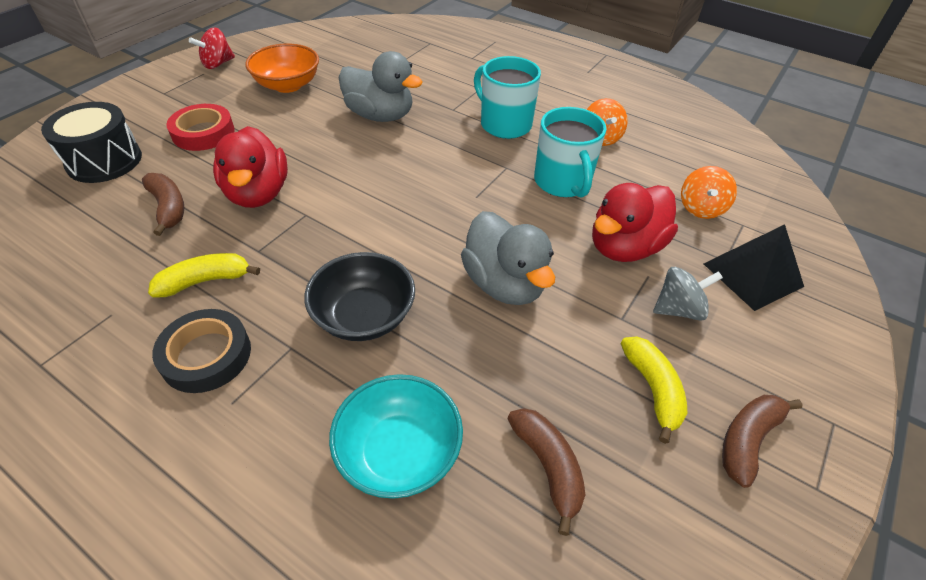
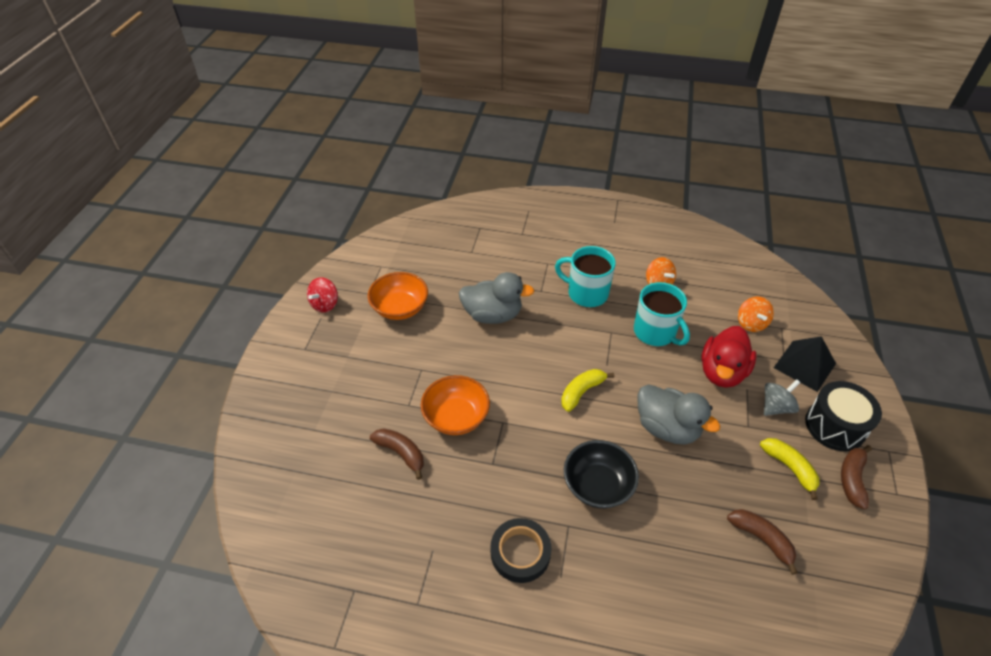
camera: 20 degrees left, 0 degrees up
(104, 161) = (315, 430): black drum -> black drum (835, 426)
(203, 133) = (370, 377): red tape -> none
(205, 281) = (476, 500): yellow banana -> yellow banana (581, 392)
(258, 193) = (456, 417): red duck -> orange bowl
(399, 452) = (678, 565): turquoise bowl -> none

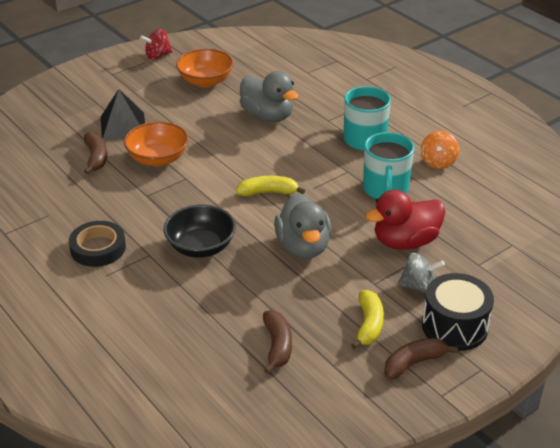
camera: 40 degrees right, 10 degrees down
(751, 323) = (485, 227): orange spinning top -> none
(804, 365) = (492, 277): black pyramid -> black pyramid (123, 126)

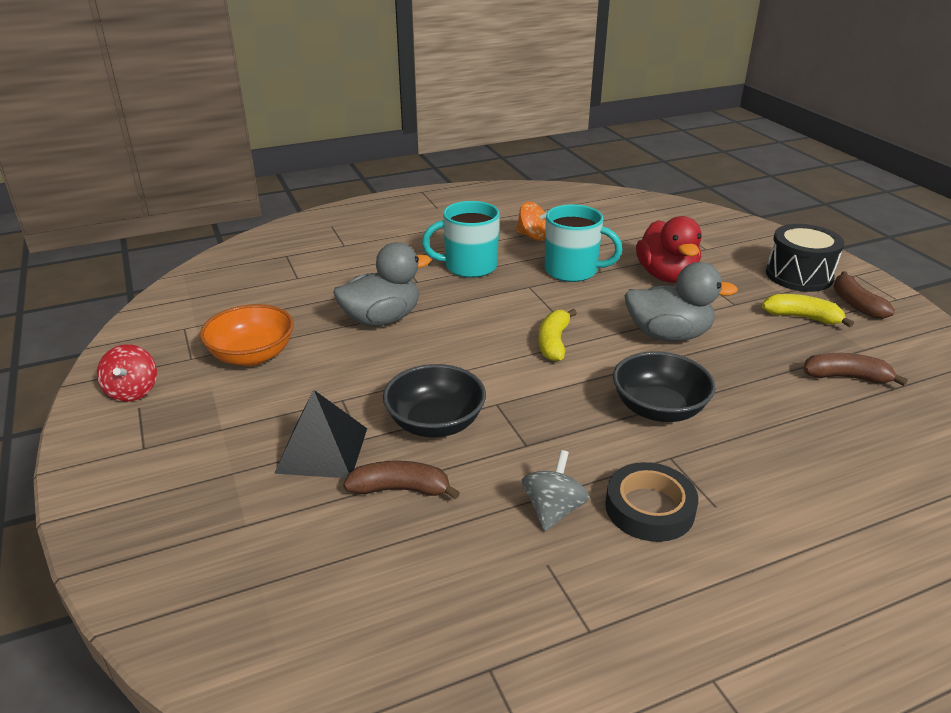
camera: 75 degrees left, 5 degrees down
(158, 158) = (435, 423): orange bowl -> black bowl
(418, 286) = (739, 282): grey spinning top -> grey spinning top (553, 510)

